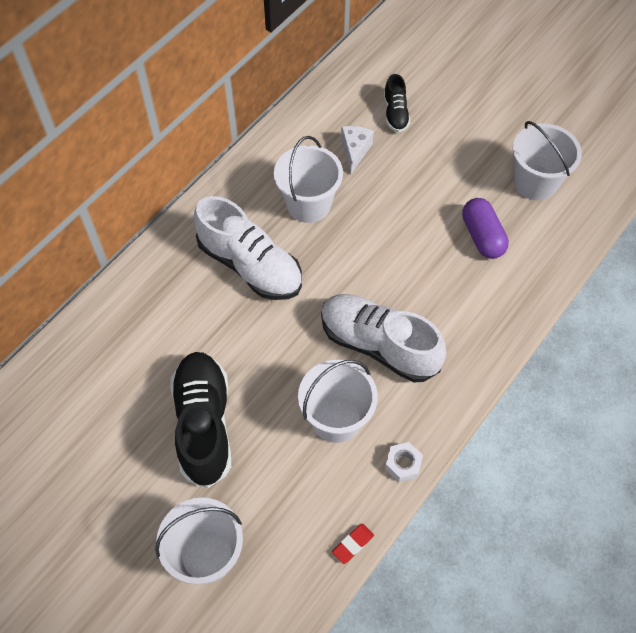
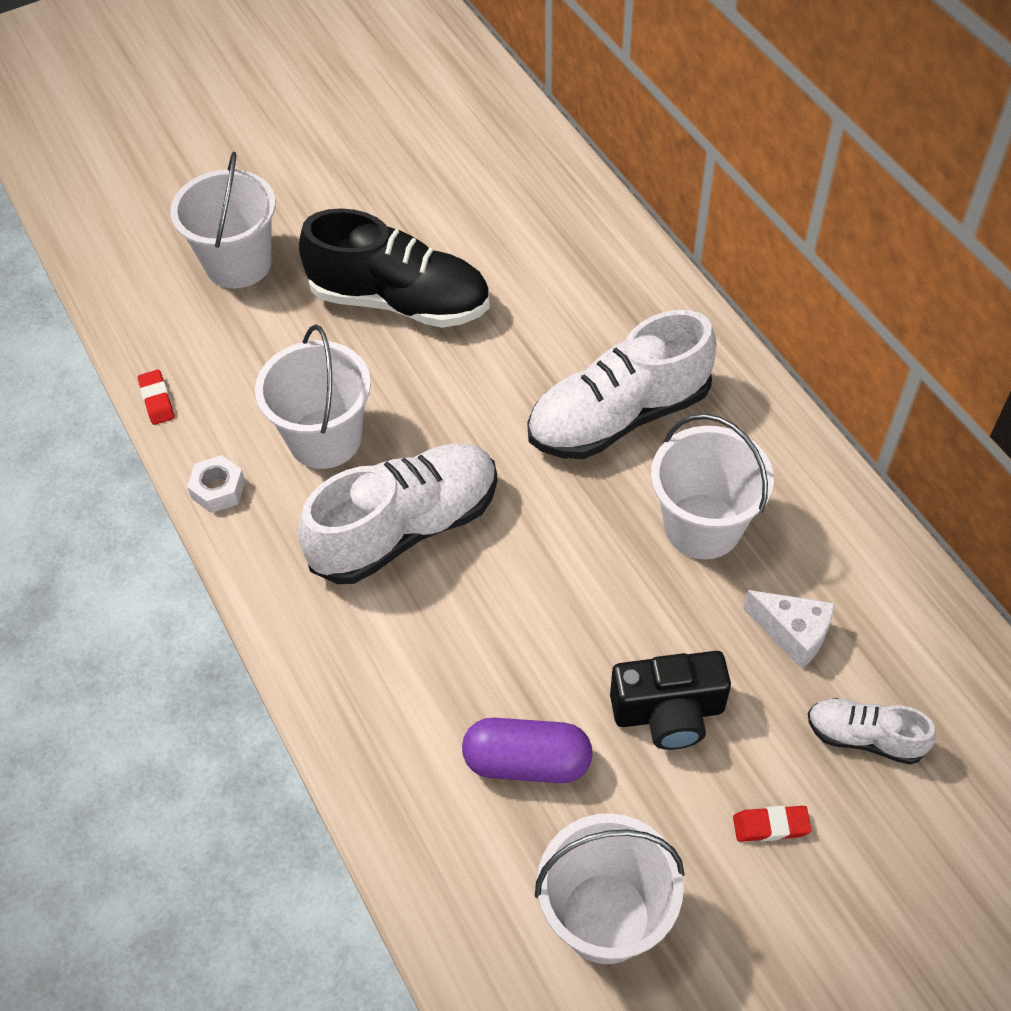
camera: 115 degrees right, 5 degrees down
(395, 113) = (864, 737): black shoe -> white shoe
(424, 188) = (668, 713): none -> black camera
(458, 136) = (770, 826): none -> red eraser

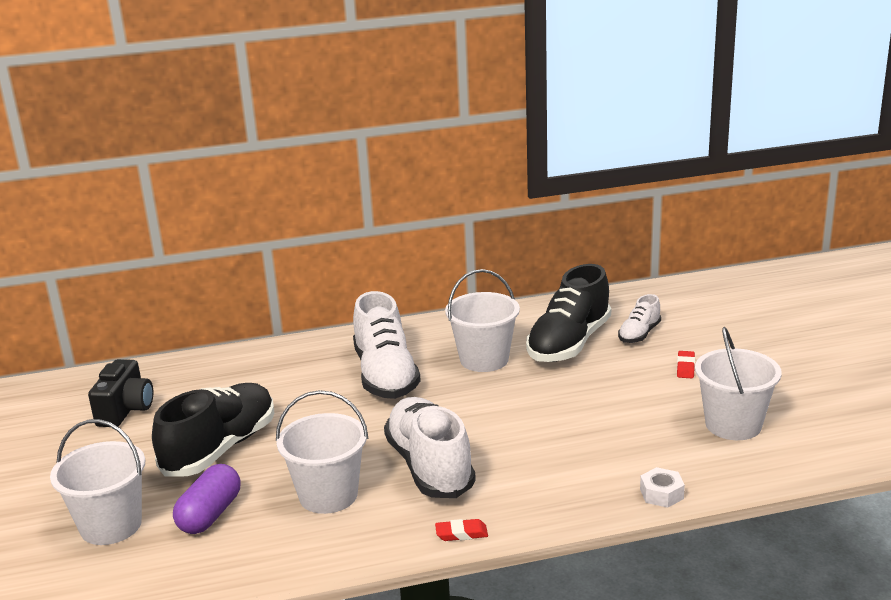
camera: 75 degrees left, 30 degrees down
(157, 400) = (229, 582): red eraser -> red eraser (461, 533)
(218, 489) = (345, 553): white nut -> white nut (661, 494)
(527, 762) = (627, 439): purple capsule -> purple capsule (210, 514)
(668, 713) = (607, 388): black camera -> black camera (126, 410)
(793, 634) = (569, 343): white cheese -> black shoe

